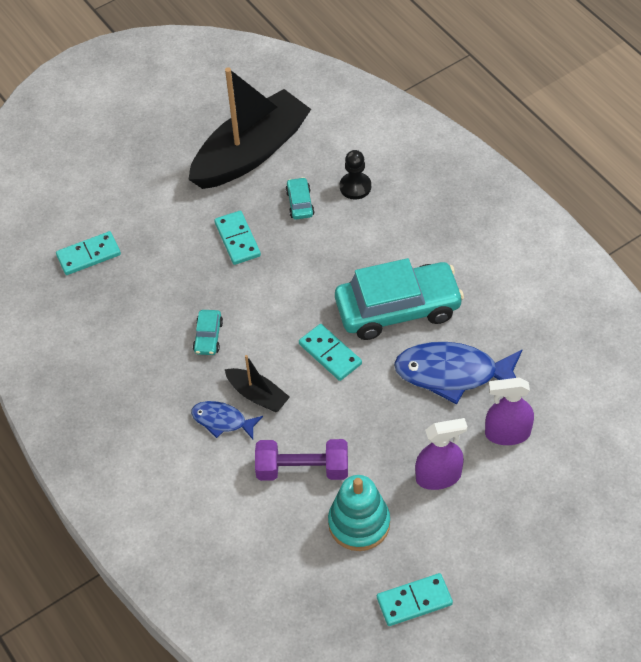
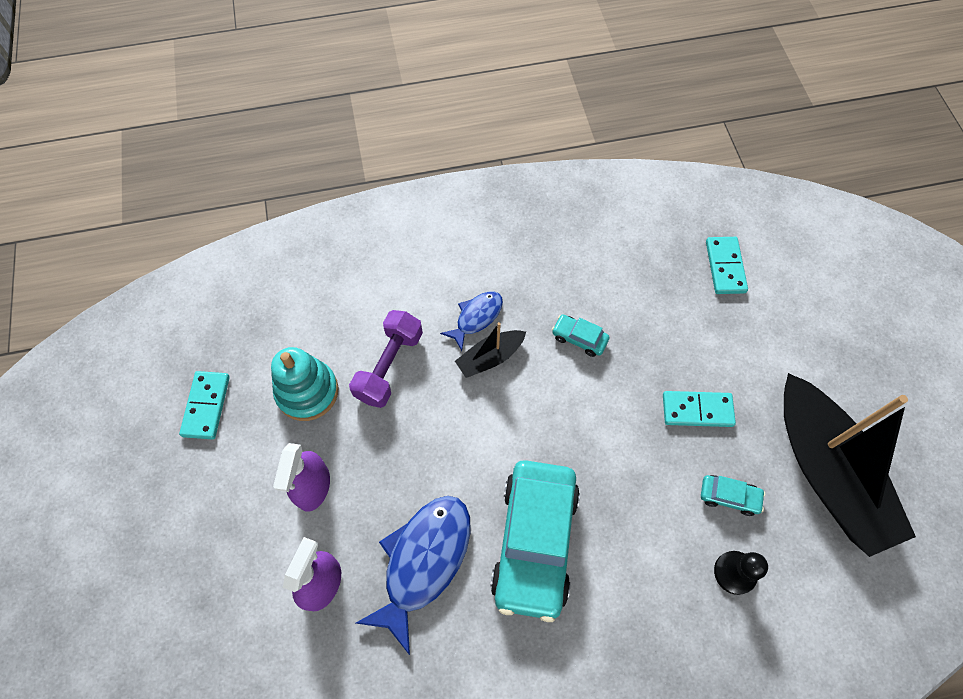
camera: 110 degrees right, 10 degrees up
(330, 354) = (507, 444): turquoise domino -> none

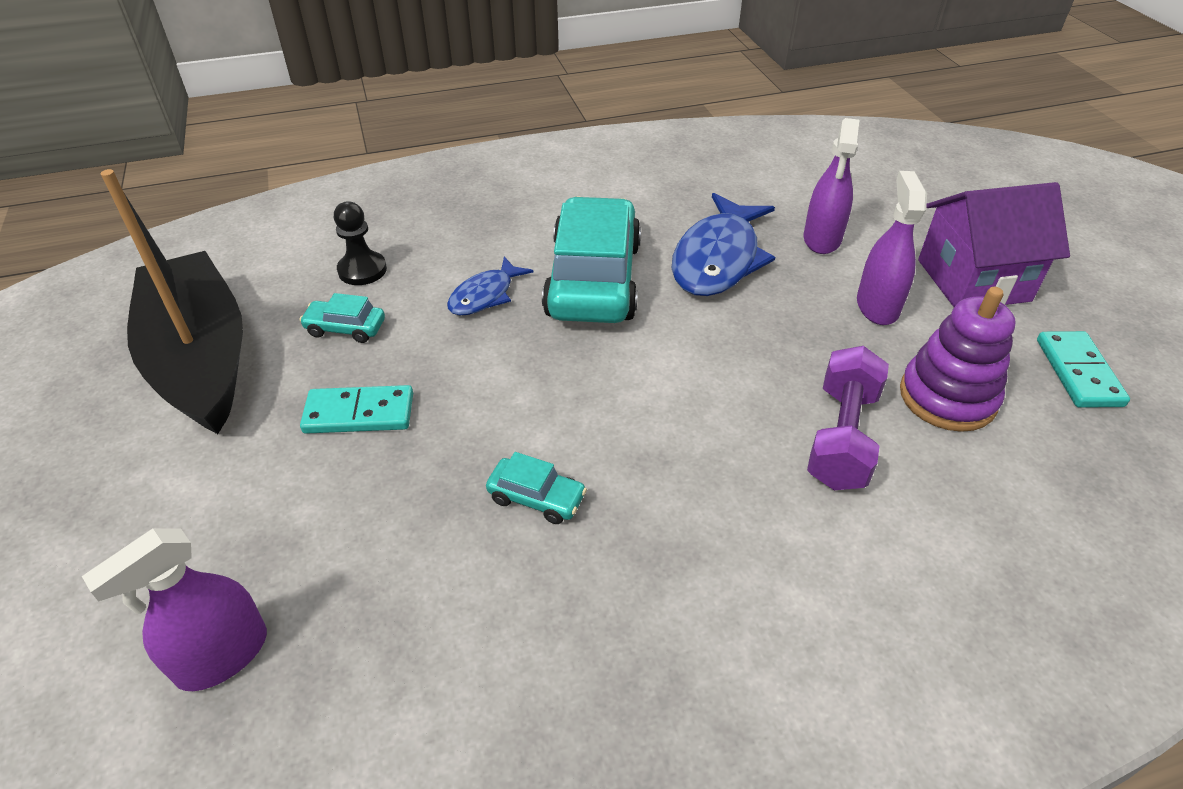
camera: 175 degrees right, 20 degrees down
(220, 512) = (973, 280): none -> purple house
(307, 392) = (947, 397): turquoise stacking toy -> purple stacking toy
(476, 317) = (721, 518): blue fish -> blue fish (485, 295)
(490, 357) = (684, 459): black boat -> none
(725, 267) = (222, 656): turquoise domino -> purple spray bottle

